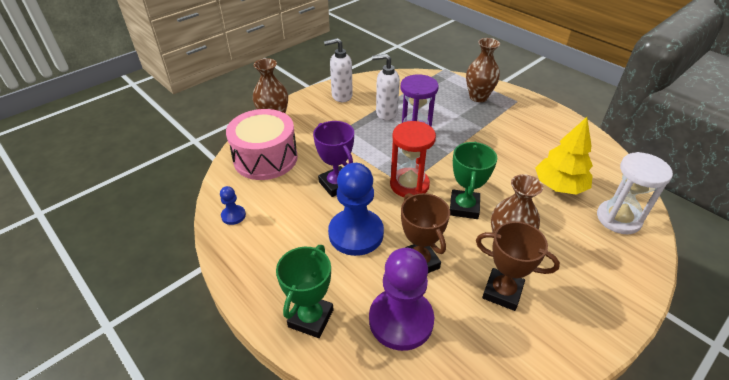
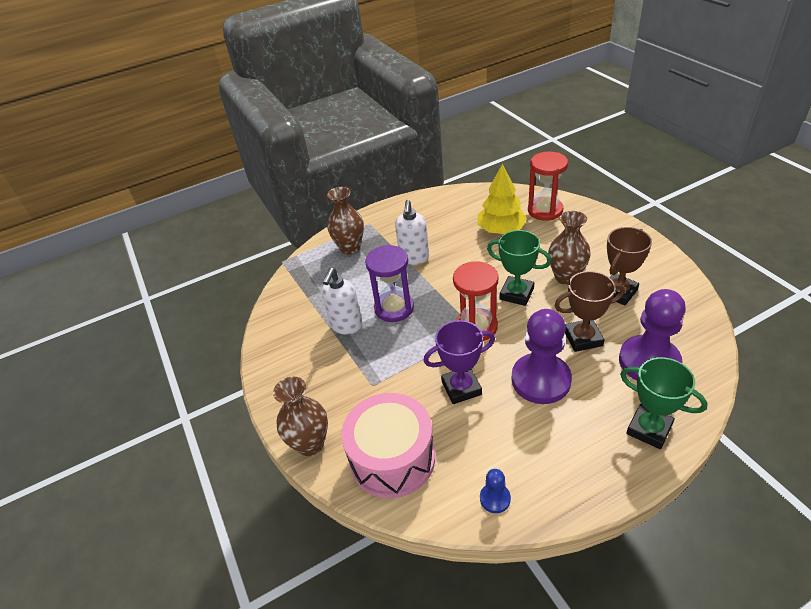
camera: 70 degrees left, 0 degrees up
(341, 96) = (290, 364): white soap dispenser -> white soap dispenser (414, 258)
(356, 233) = (541, 380): blue pawn -> purple pawn
(618, 219) = (545, 210): white hourglass -> red hourglass

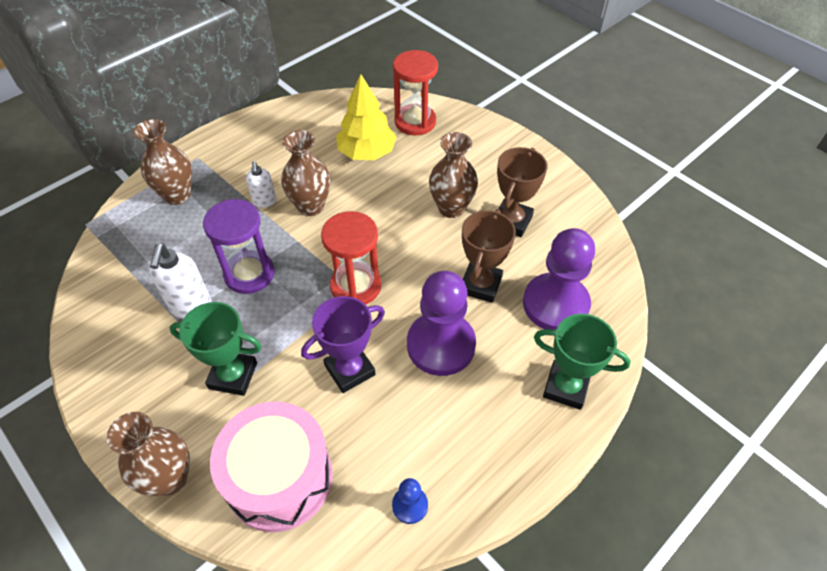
camera: 20 degrees left, 10 degrees up
(414, 258) = (264, 202): white soap dispenser -> white soap dispenser, size x0.62
(449, 265) = (310, 206): none -> brown vase
(516, 294) = (397, 236): green trophy -> green trophy (233, 376)
(583, 338) = (480, 285): brown trophy -> brown trophy turned 45 degrees counterclockwise

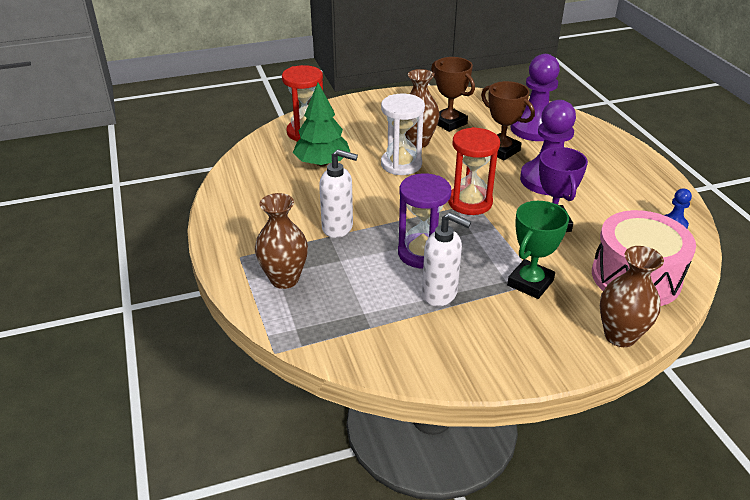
camera: 65 degrees left, 15 degrees down
(264, 202) = (338, 228): white soap dispenser -> white soap dispenser, size x1.60
(310, 206) = (364, 204): brown vase -> none
(366, 152) = (322, 163): yellow tree -> green tree
(398, 209) = (401, 164): none -> white hourglass
(566, 387) = (602, 144): green trophy -> none

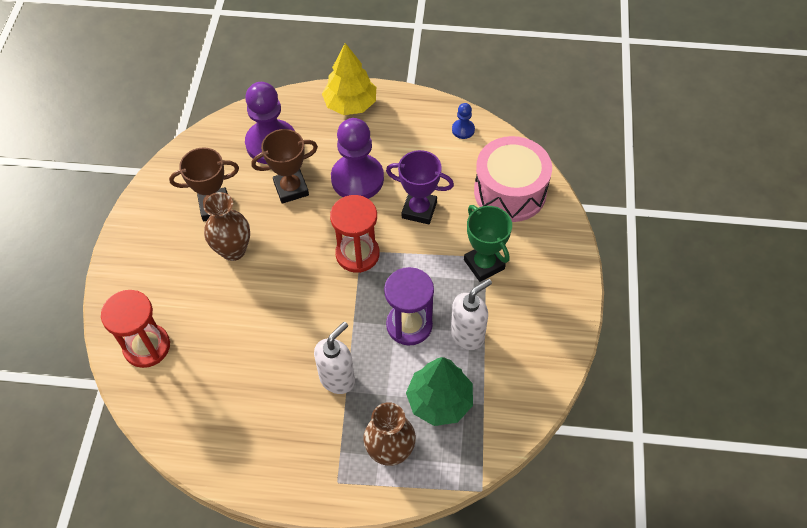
camera: 65 degrees left, 20 degrees up
(322, 163) = (218, 352): green tree -> green tree (439, 401)
(401, 164) = (264, 282): white hourglass -> none
(620, 153) = (350, 104): none -> yellow tree
(620, 336) = (564, 238): brown vase -> none

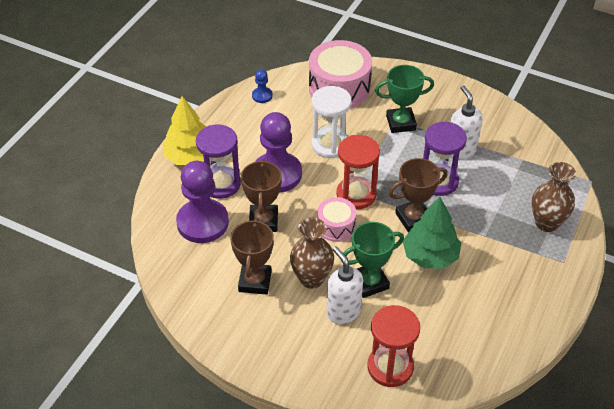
camera: 70 degrees left, 10 degrees down
(244, 300) = (369, 282): none -> green trophy
(307, 250) = (336, 226): none -> pink drum
(325, 140) = (221, 184): none -> purple hourglass
(337, 378) = (472, 238): white soap dispenser -> white soap dispenser (343, 312)
(345, 315) = (413, 218): none -> brown trophy
(419, 210) = (330, 145): purple trophy -> white hourglass
(439, 401) = (512, 183): green tree -> green tree (430, 256)

